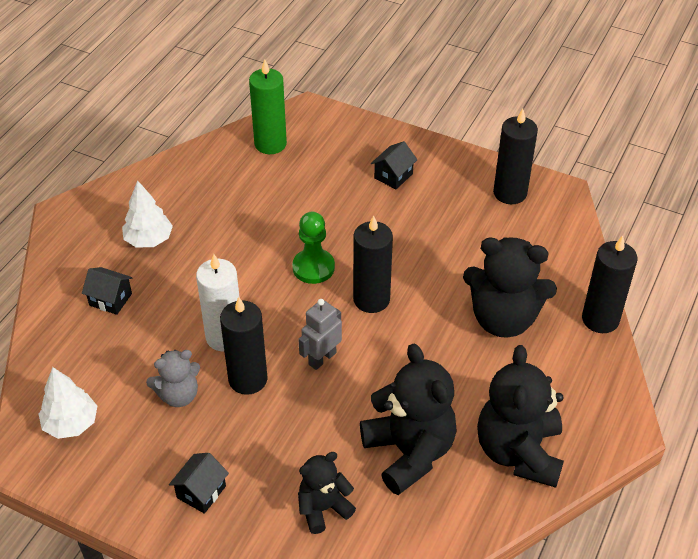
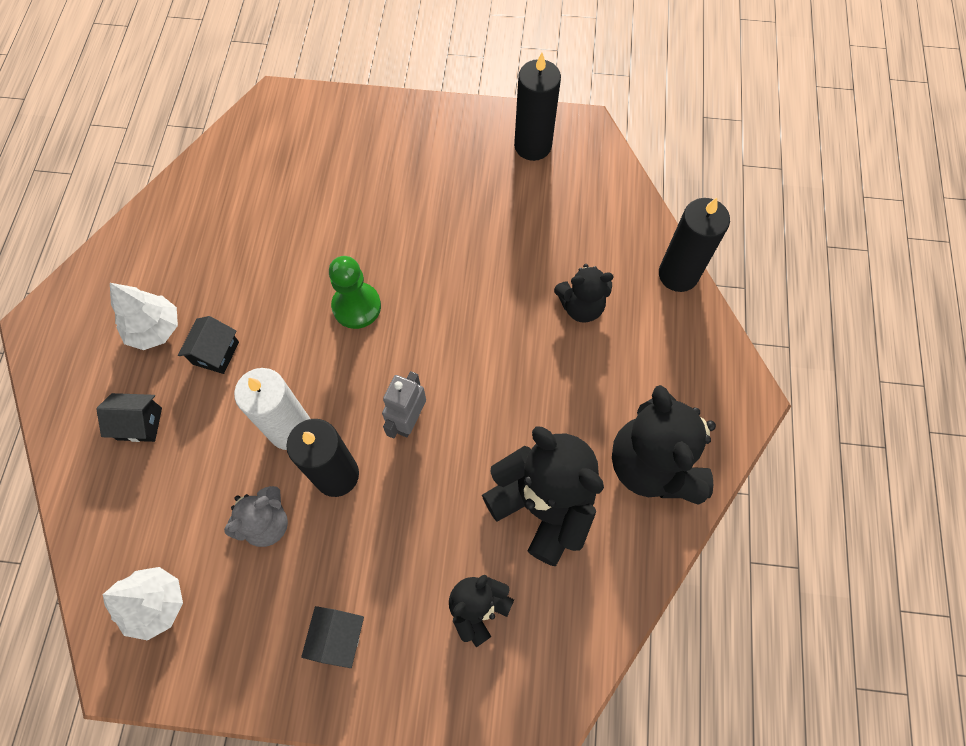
camera: 20 degrees left, 20 degrees up
(270, 144) = (249, 158): green candle -> none
(371, 299) = (434, 327): black candle -> none
(393, 176) = (401, 161): black house -> black house (216, 353)
(503, 319) = (581, 306): black teddy bear -> black teddy bear, size x0.57

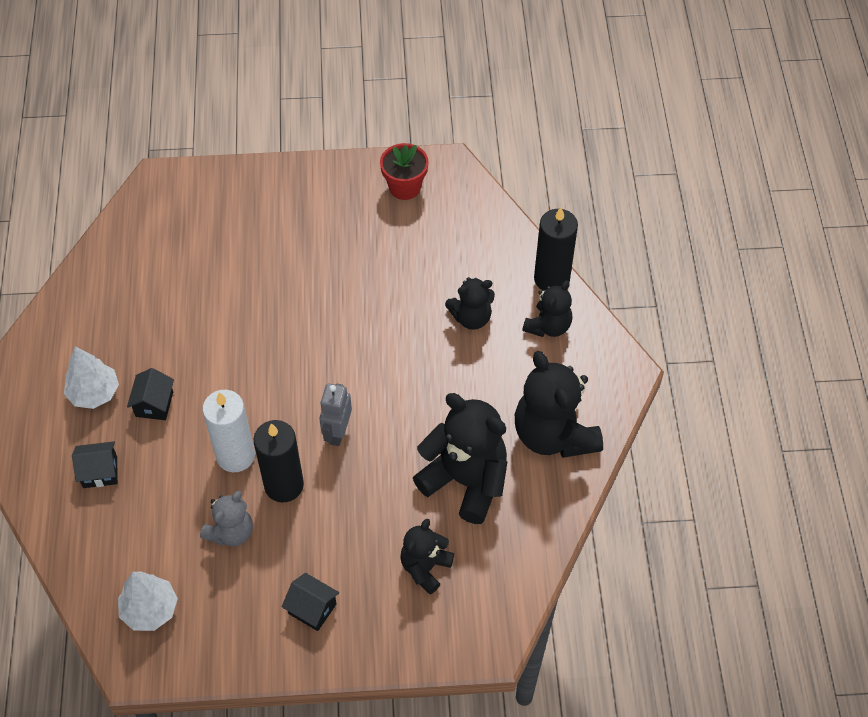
camera: 10 degrees left, 10 degrees down
(338, 637) = (312, 608): black house -> black house turned 60 degrees counterclockwise
(356, 306) = (272, 347): green pawn -> none
(533, 146) = (404, 187): black candle -> red flower pot
(666, 330) = (548, 326): none -> black teddy bear

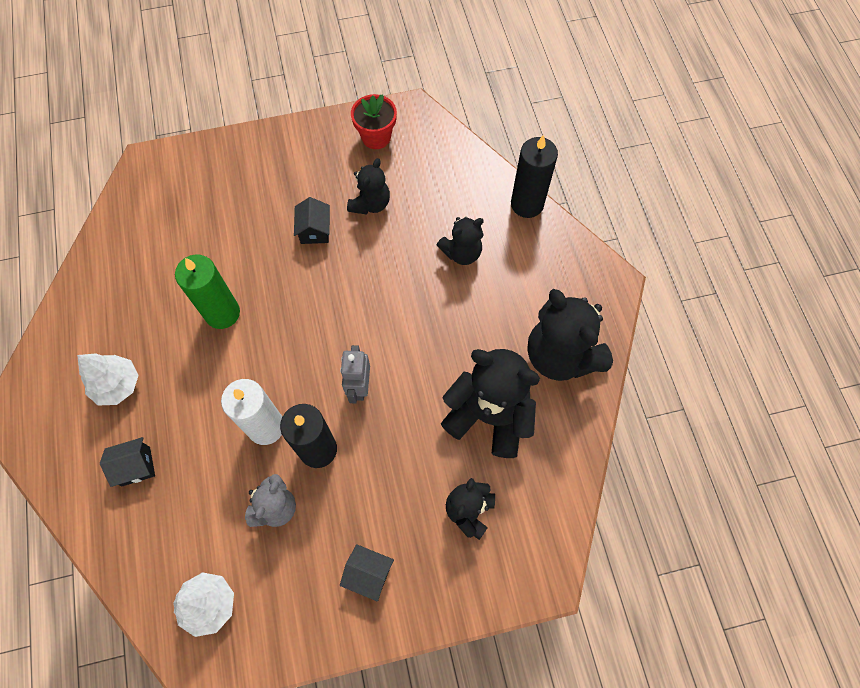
camera: 10 degrees left, 10 degrees up
(154, 404) = (178, 387): black house -> black house (315, 230)
(211, 340) = (222, 313): none -> green candle
(548, 326) = (533, 250): black teddy bear -> black teddy bear (370, 204)

